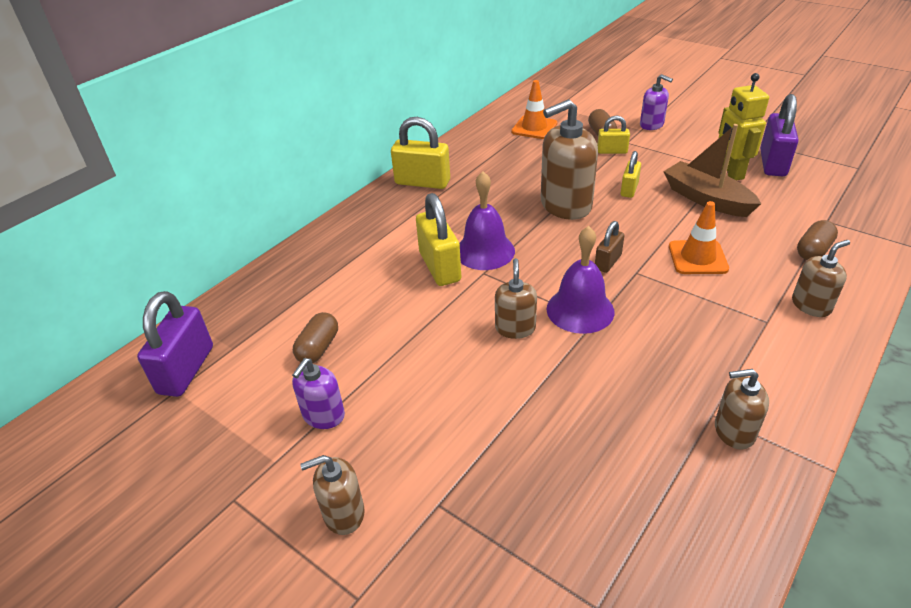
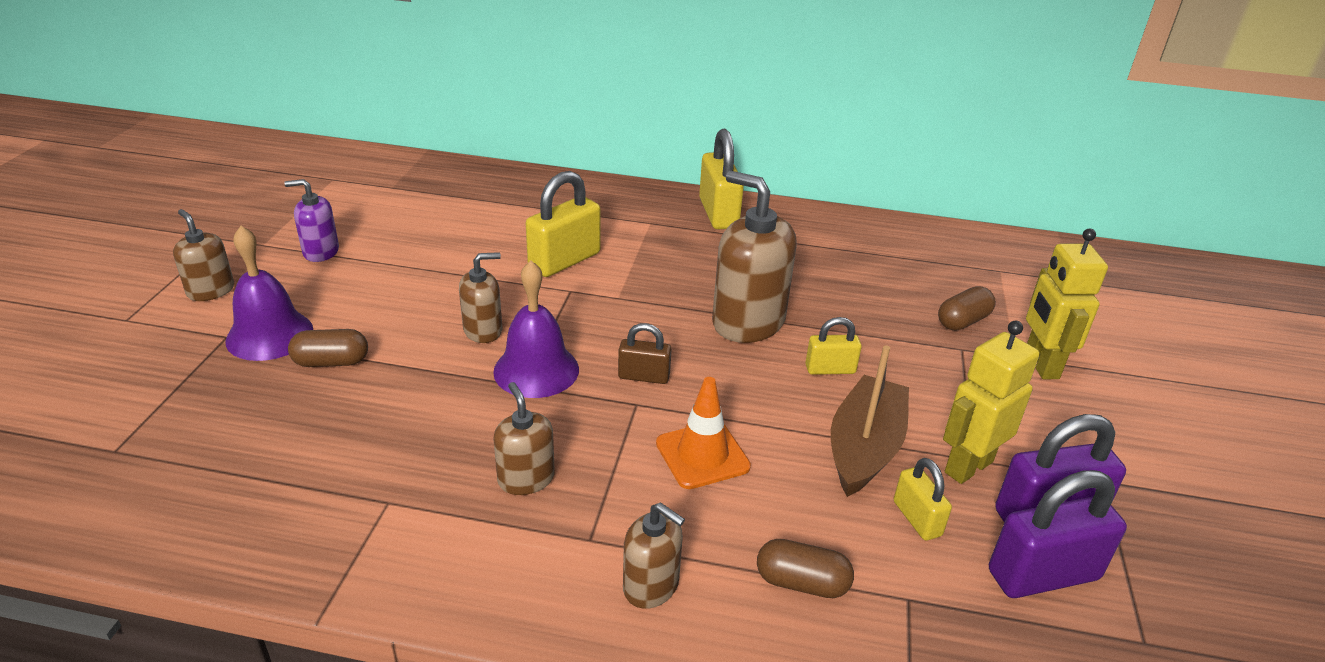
camera: 60 degrees right, 5 degrees down
(186, 370) = (357, 176): purple padlock -> purple padlock (1043, 575)
(318, 348) = (407, 226): brown capsule -> brown capsule (331, 362)
(484, 251) = (610, 283): purple bell -> purple bell (269, 335)
(534, 128) = (920, 263): orange traffic cone -> none
(612, 151) = (921, 338): yellow padlock -> yellow padlock (917, 518)
(651, 125) = (1040, 365): purple soap dispenser -> yellow robot
(734, 431) = (363, 523): brown soap dispenser -> brown soap dispenser (526, 479)

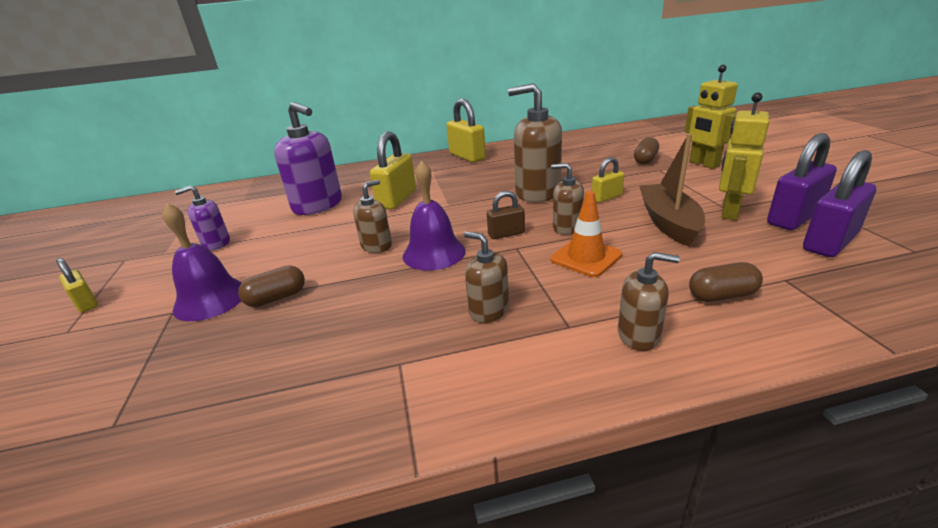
camera: 20 degrees left, 5 degrees down
(211, 291) = (137, 290): brown soap dispenser -> brown soap dispenser (567, 227)
(466, 233) = (318, 205): none -> purple soap dispenser
(917, 518) = (737, 242): yellow padlock -> yellow padlock (86, 303)

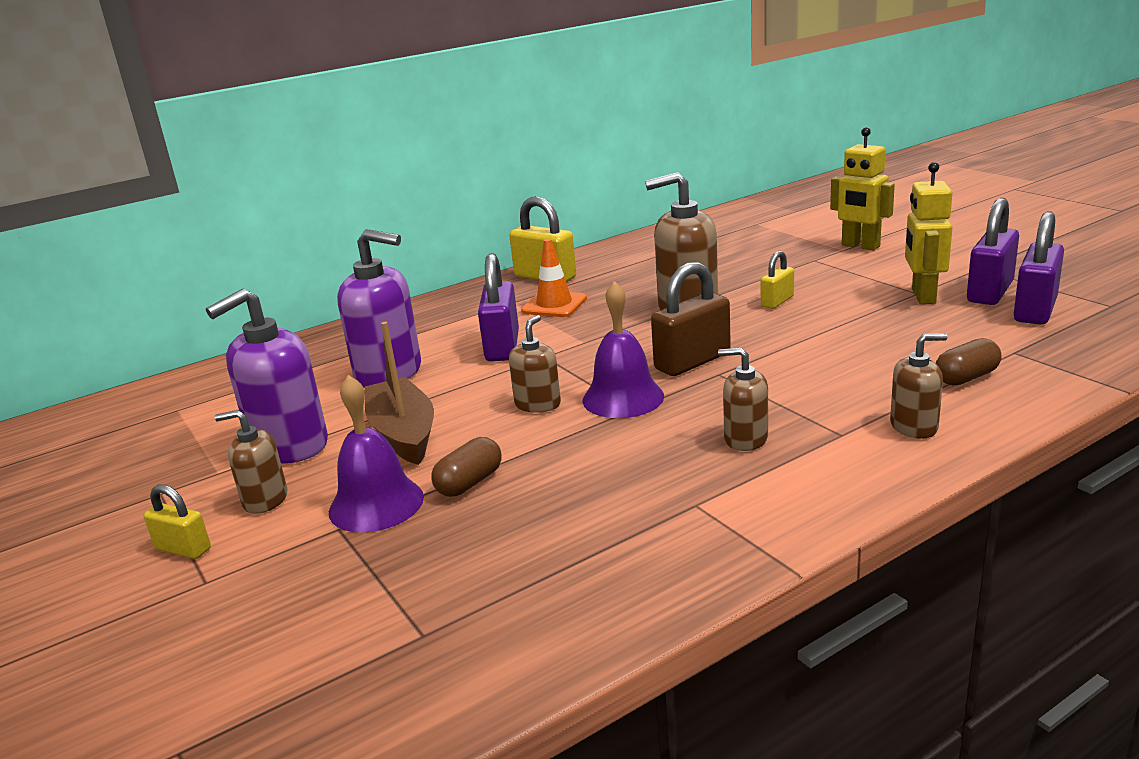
camera: 20 degrees left, 5 degrees down
(216, 243) = (289, 446): purple soap dispenser -> purple soap dispenser, size x1.82
(397, 199) = (502, 346): yellow padlock -> purple padlock
(506, 234) = (692, 361): brown padlock -> brown padlock, size x1.76
(567, 227) = (758, 342): brown soap dispenser -> brown soap dispenser (265, 500)
(586, 257) = (806, 369): orange traffic cone -> orange traffic cone (554, 305)
(645, 160) = (789, 250): brown capsule -> none
(668, 223) = (867, 318): brown boat -> brown boat (403, 434)

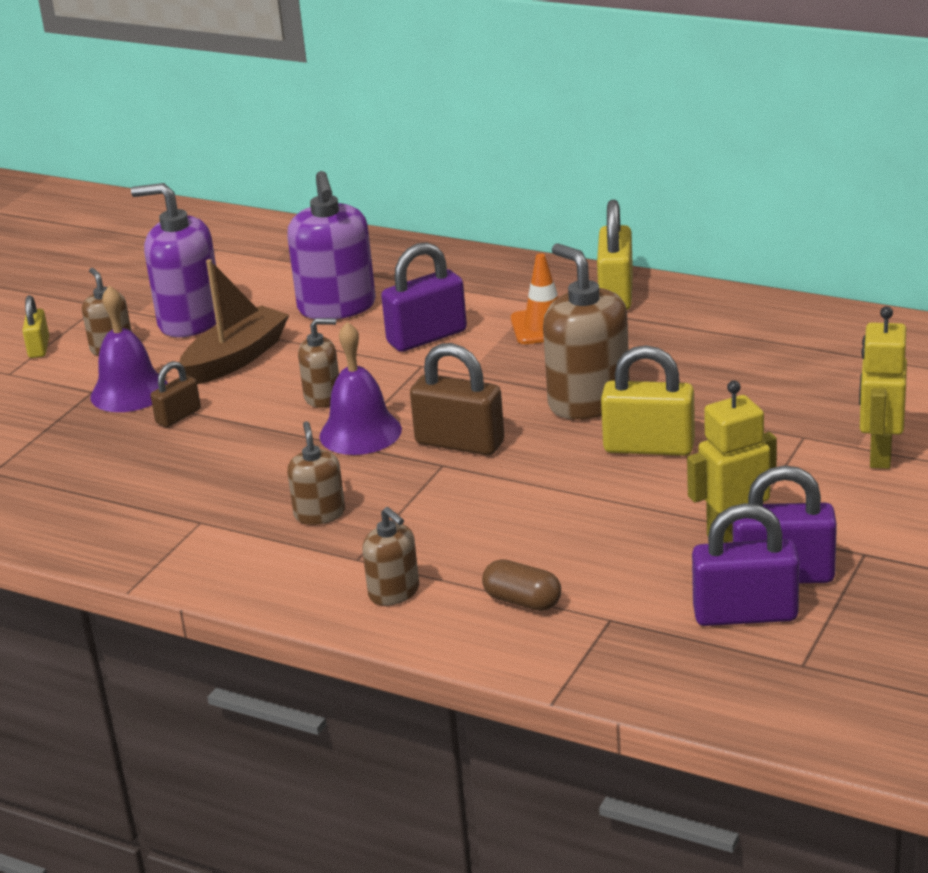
camera: 60 degrees right, 5 degrees up
(469, 483) = (178, 416): brown capsule -> brown padlock
(777, 301) = (649, 447): yellow padlock -> yellow padlock, size x1.76

